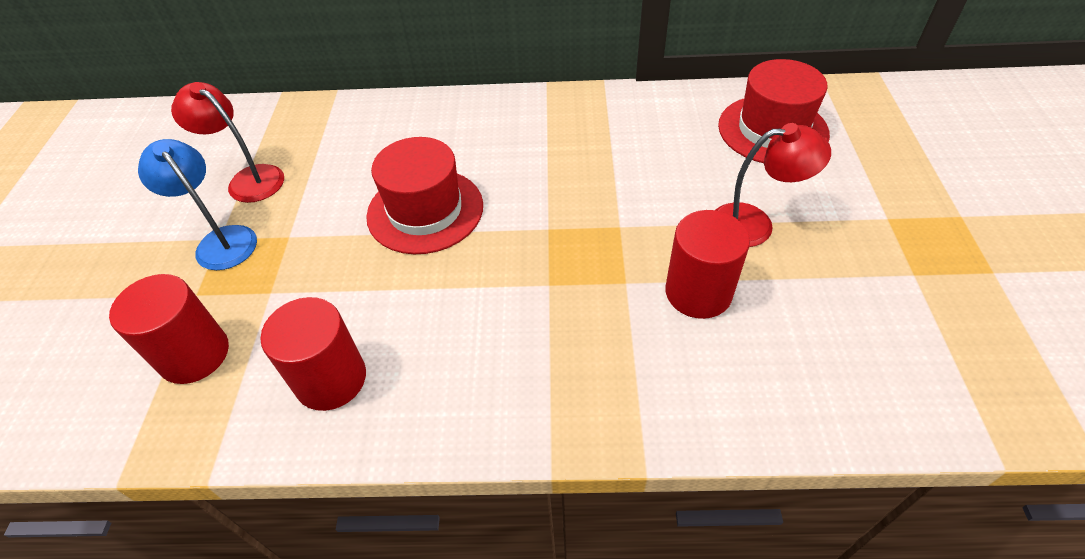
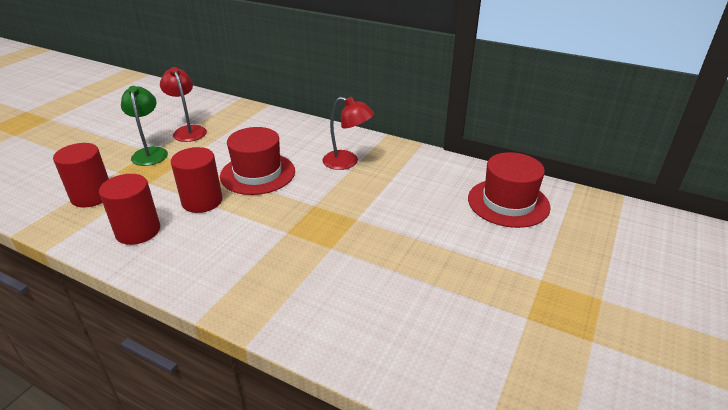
camera: 25 degrees right, 15 degrees down
(221, 240) = (150, 153): blue lamp -> green lamp
(698, 292) = (369, 269): red cylinder -> red cylinder (202, 201)
(754, 224) = (442, 248): red lamp -> red lamp (347, 162)

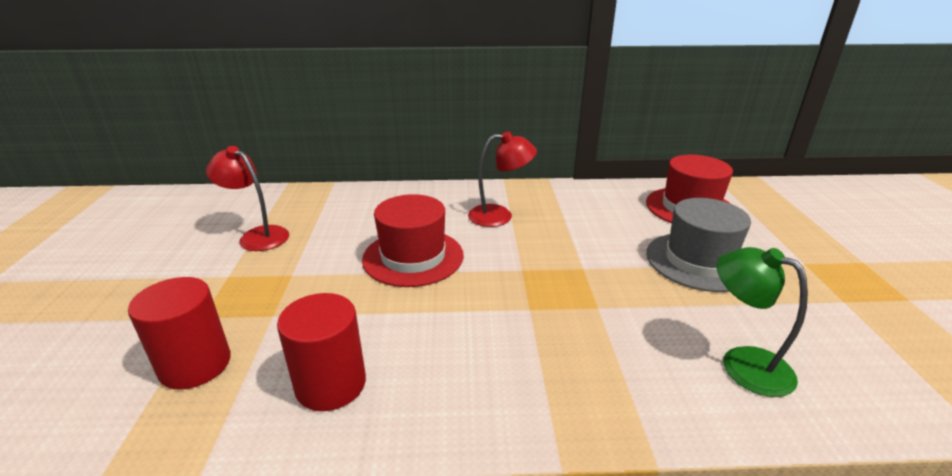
camera: 30 degrees left, 5 degrees down
(150, 153) = (229, 277): green lamp -> green lamp (743, 363)
(202, 201) = (380, 312): red cylinder -> none
(450, 245) = (699, 261): none -> grey hat

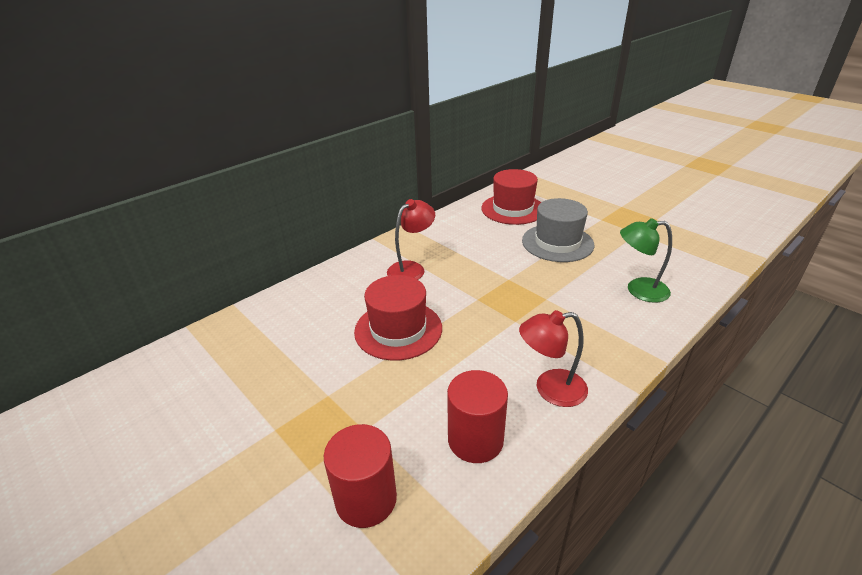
camera: 40 degrees left, 5 degrees up
(257, 236) = (242, 385): red lamp -> red lamp (550, 389)

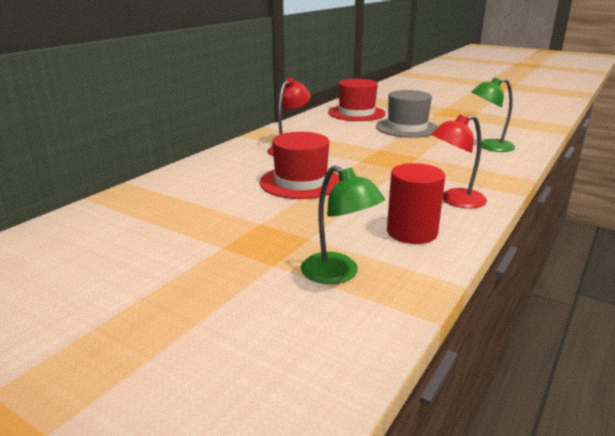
camera: 15 degrees left, 10 degrees down
(366, 499) = (338, 274): red cylinder -> green lamp

